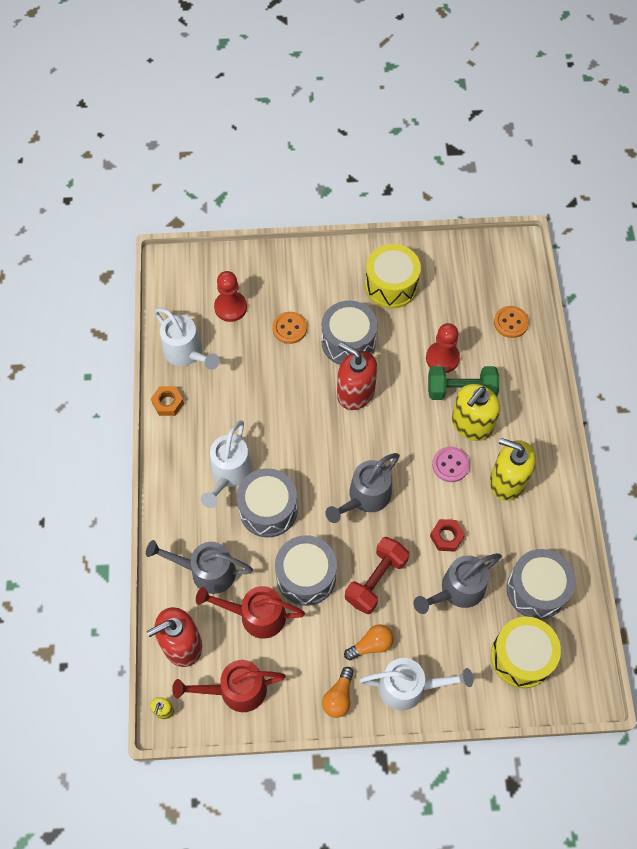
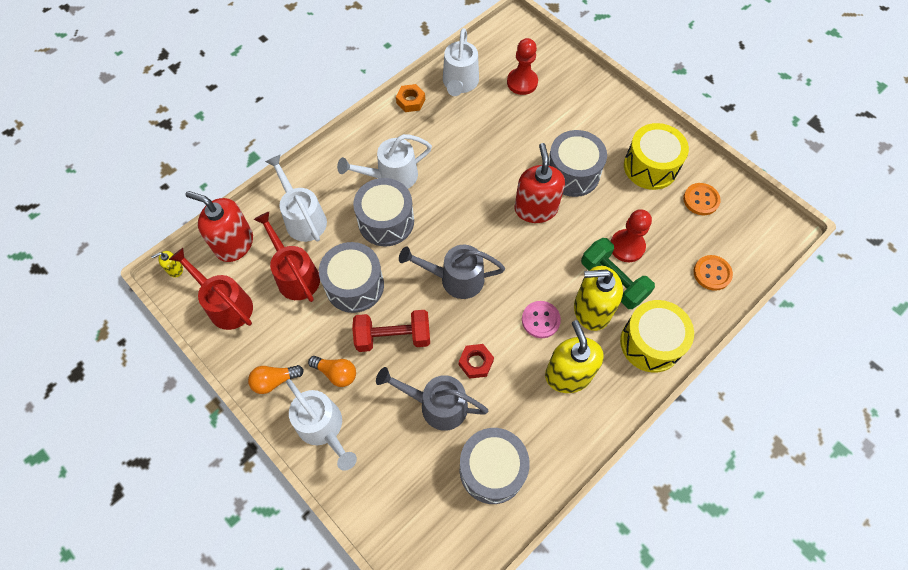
camera: 50 degrees right, 0 degrees up
(206, 571) = (303, 217): grey watering can -> white watering can
(289, 328) = (543, 129): orange button -> orange button (701, 200)
(521, 657) = (421, 501): yellow drum -> yellow drum (650, 343)

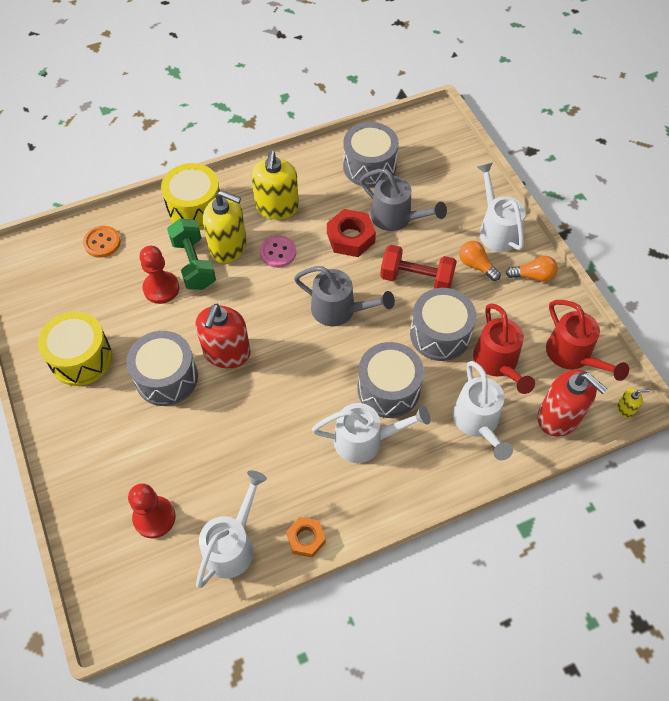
camera: 160 degrees left, 5 degrees down
(476, 363) = (350, 237): red nut -> red nut, size x1.54
(701, 200) = (58, 308): orange button -> none

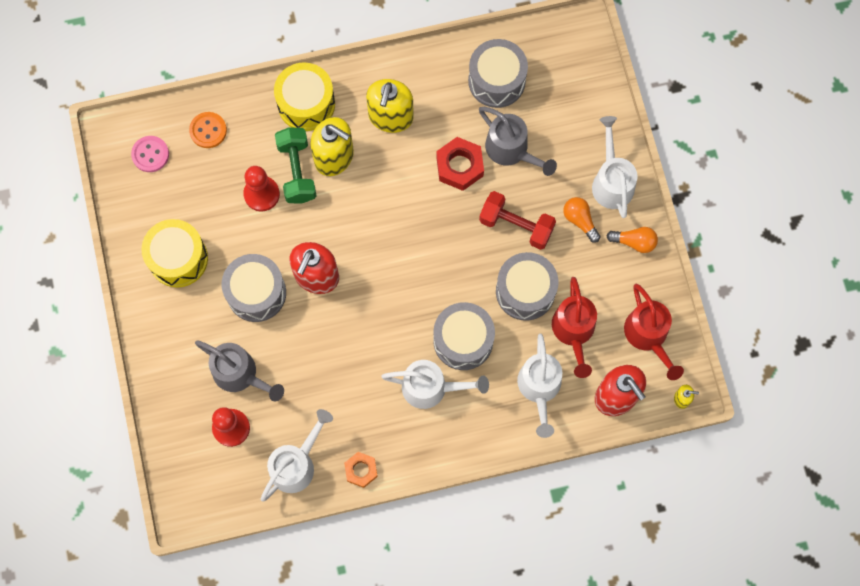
camera: 10 degrees right, 15 degrees up
(278, 252) = (383, 172): pink button -> pink button (150, 154)
(340, 310) = (433, 249): grey watering can -> grey watering can (240, 375)

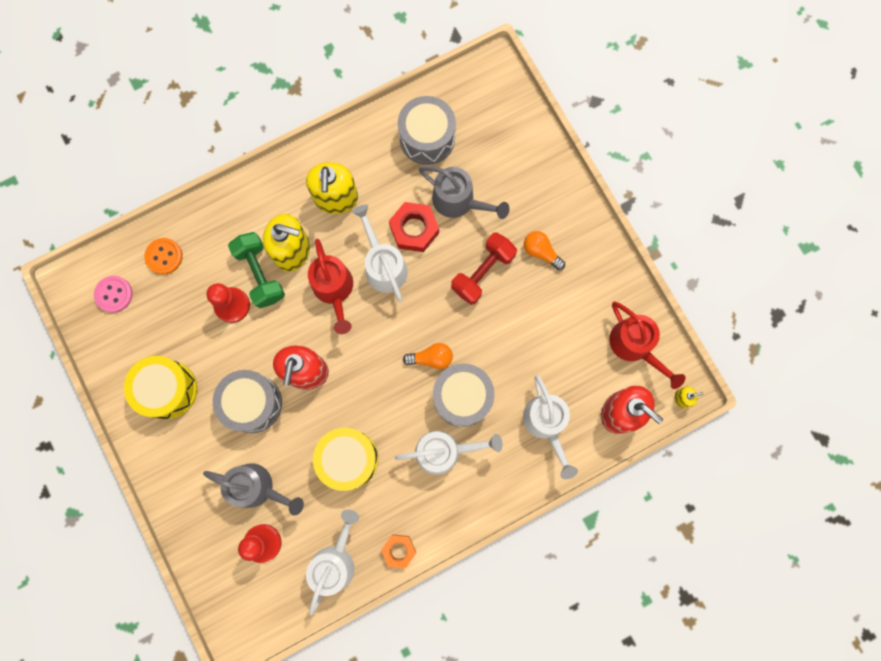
camera: 15 degrees left, 5 degrees up
(306, 104) = (252, 206): yellow drum -> yellow drum (348, 459)
(516, 225) = (482, 272): red dumbbell -> red dumbbell turned 60 degrees counterclockwise
(525, 291) = (508, 334): grey drum -> none
(573, 332) = (564, 361): red watering can -> red watering can (334, 290)
(611, 181) = (560, 206): white watering can -> white watering can (383, 265)
(634, 242) = (597, 259): orange light bulb -> orange light bulb (431, 358)

